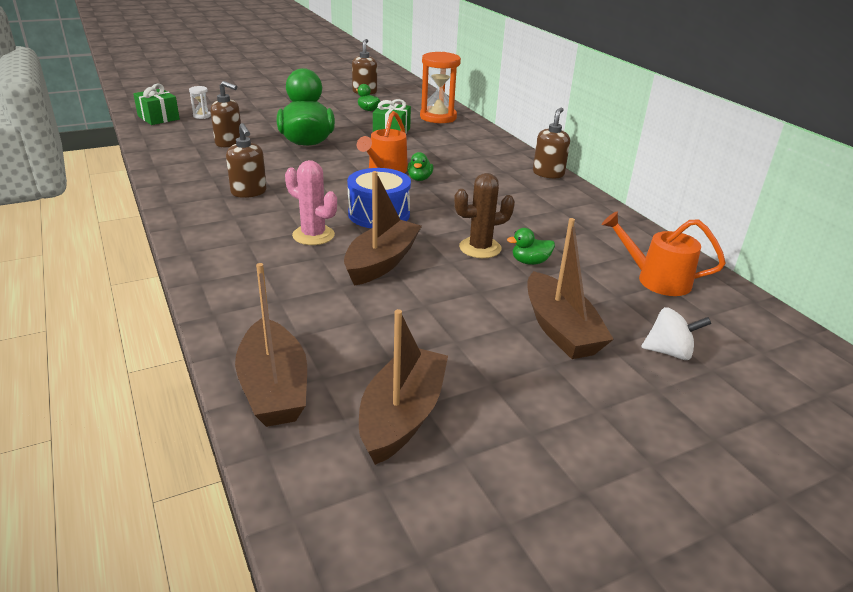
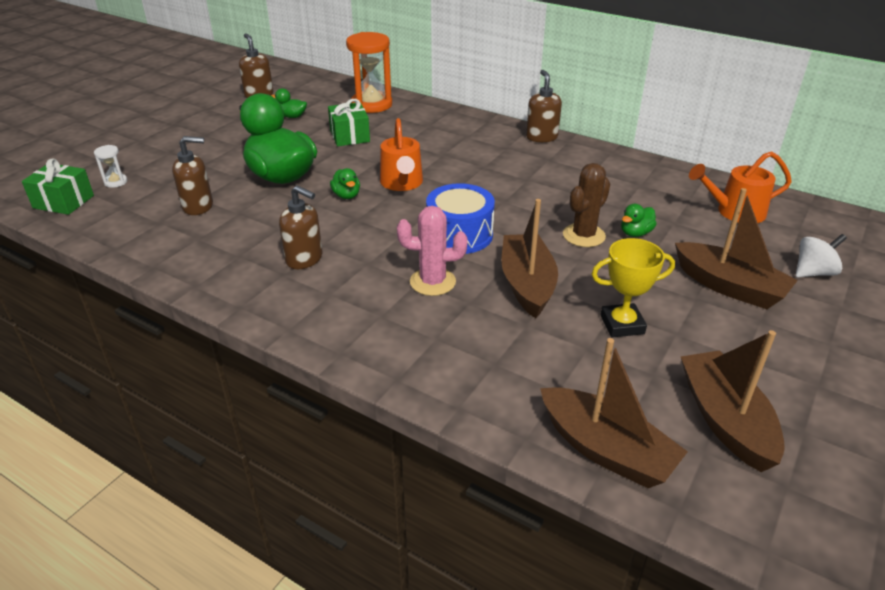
camera: 30 degrees left, 5 degrees up
(417, 316) = (622, 324): none -> yellow trophy
(419, 179) = (444, 182): green duck -> green duck (346, 195)

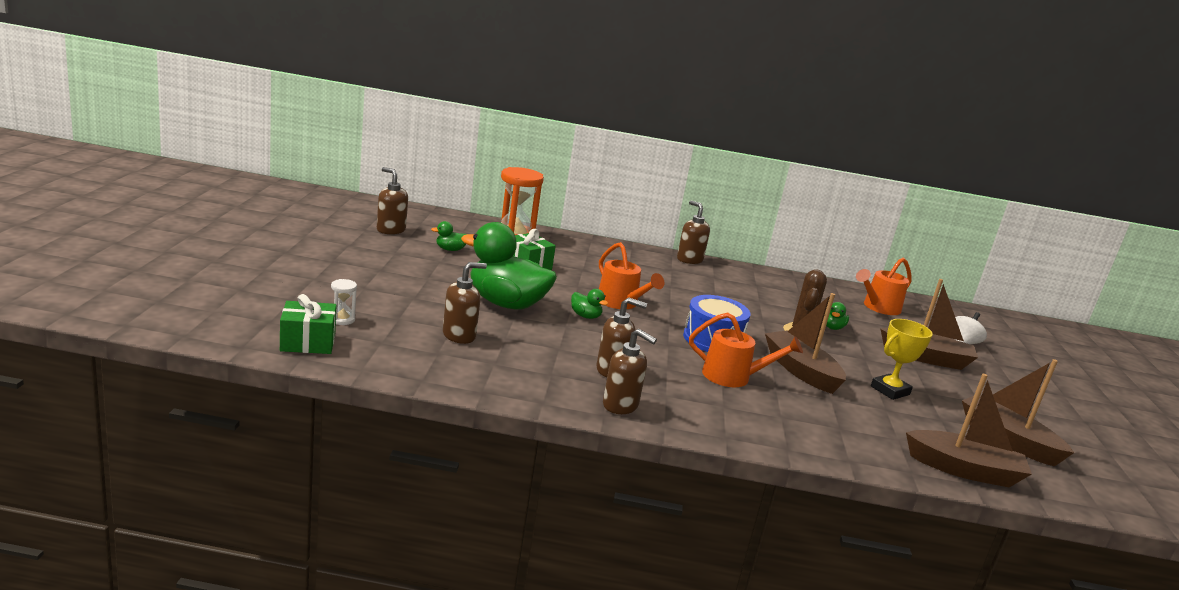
camera: 30 degrees left, 15 degrees down
(268, 299) = (620, 405): none -> brown soap dispenser
(432, 282) = (733, 377): pink cactus -> orange watering can

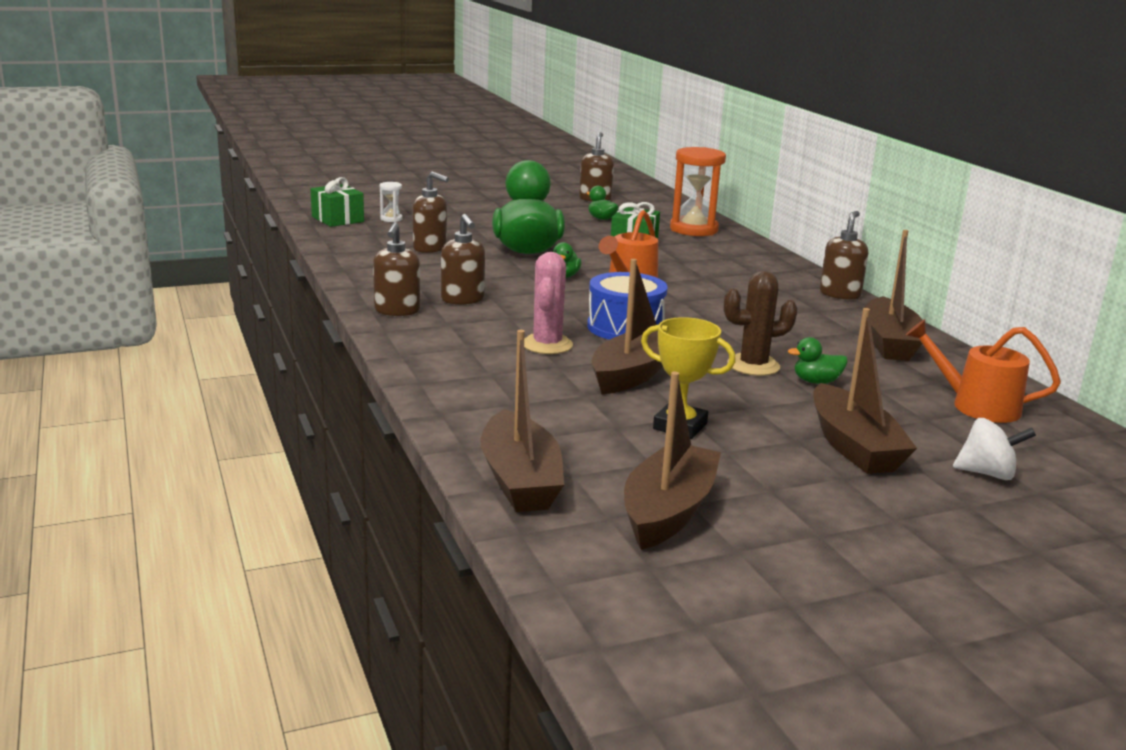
camera: 65 degrees right, 0 degrees up
(733, 377) = (547, 345): orange watering can -> pink cactus
(779, 285) = (889, 343): none -> brown boat

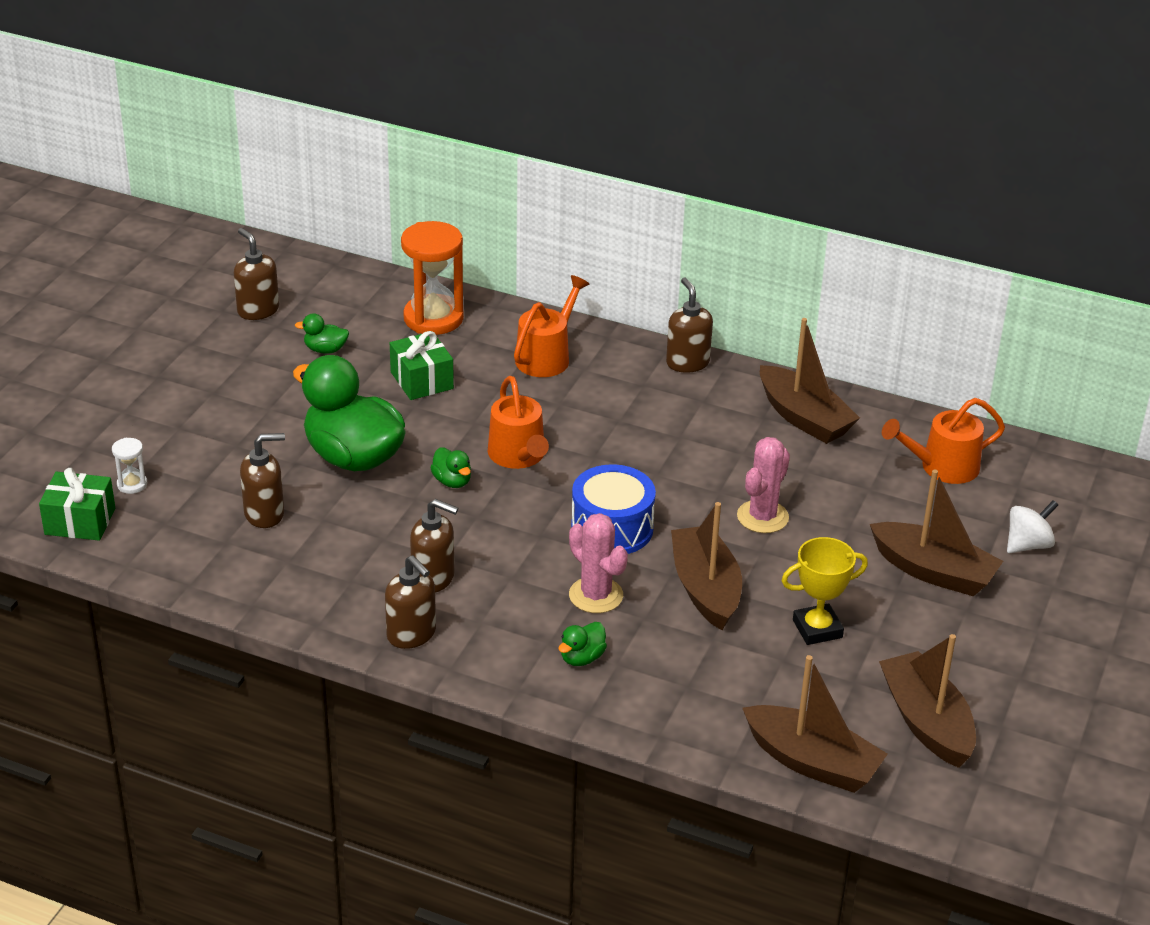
camera: 45 degrees left, 15 degrees up
(738, 261) = (546, 356): none -> orange watering can
(753, 366) = (762, 517): brown cactus -> pink cactus
(816, 382) = (824, 508): green duck -> green duck (582, 658)

